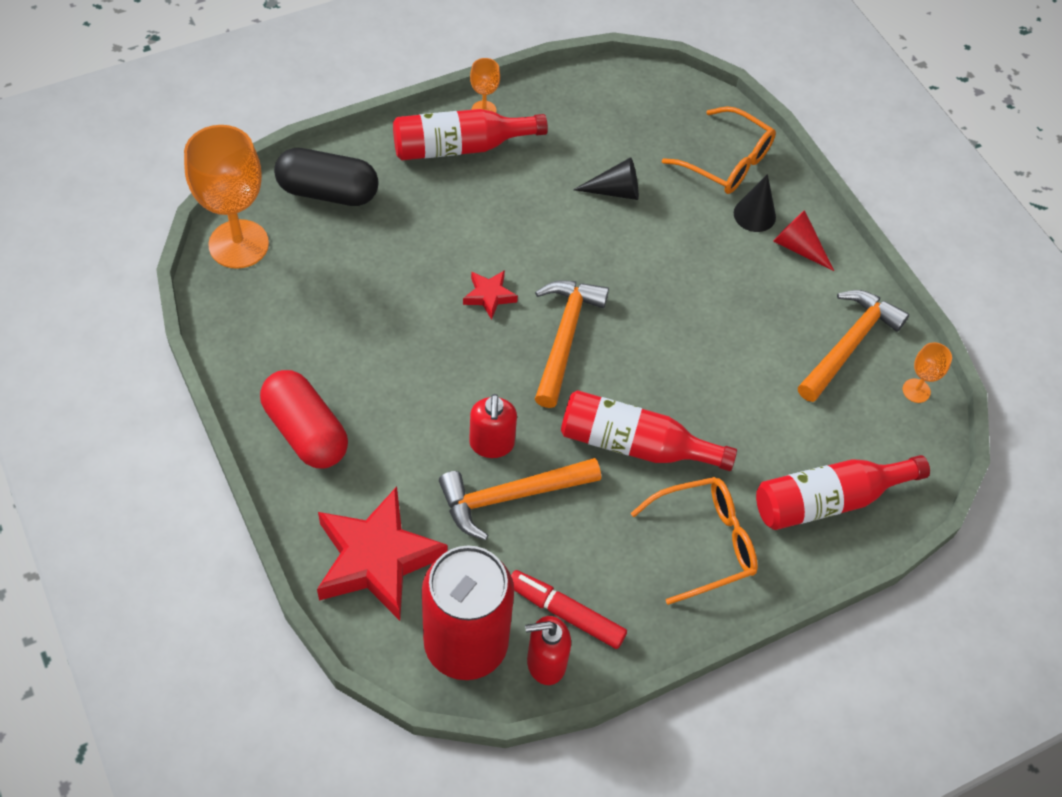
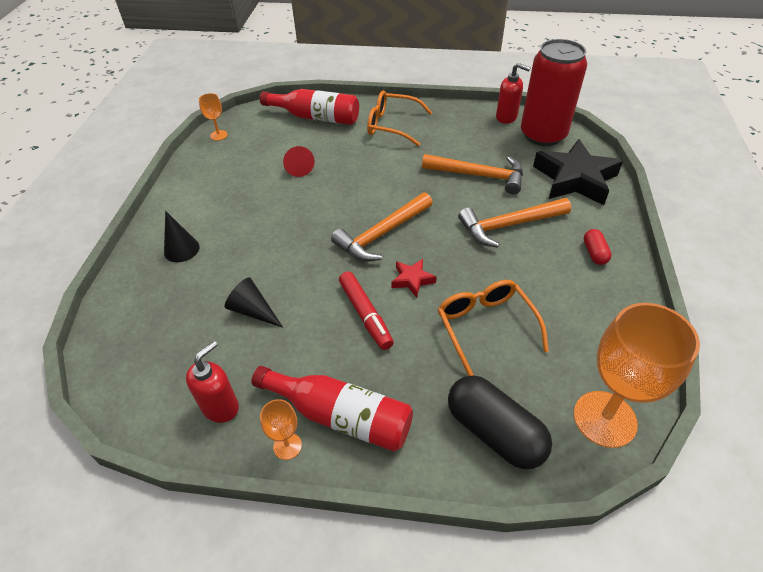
camera: 140 degrees left, 10 degrees down
(306, 431) = (594, 253): red capsule -> red capsule, size x0.49
(376, 559) = (575, 179): red star -> black star
(491, 444) = (473, 201): red soap dispenser -> red soap dispenser (221, 407)
(565, 613) = (483, 128): red marker -> red marker (365, 315)
(635, 444) = (389, 170): red bottle -> none
(726, 161) = (151, 293): orange glasses -> orange glasses (486, 327)
(798, 247) = (182, 219): red cone -> red cone (298, 166)
(848, 344) = (223, 164): orange hammer -> orange hammer (509, 225)

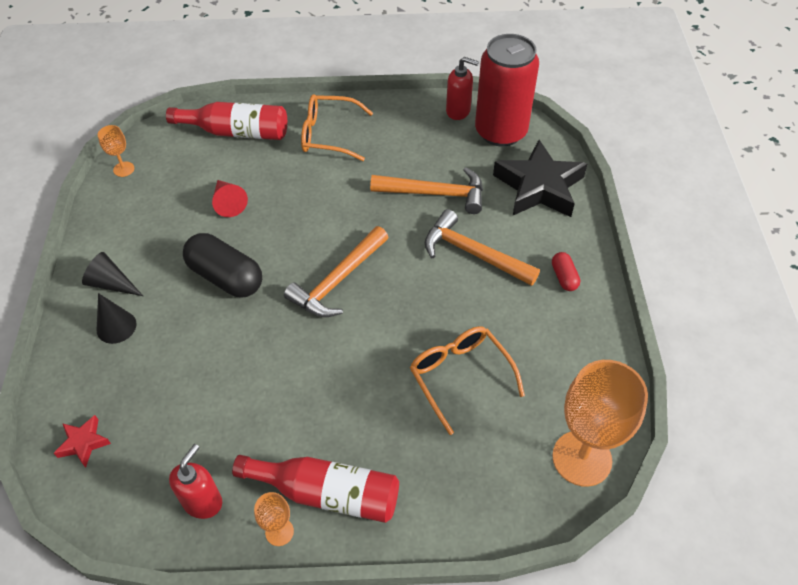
camera: 10 degrees left, 5 degrees up
(253, 311) = (214, 391): black cone -> black cone (111, 284)
(365, 315) = (334, 379): red marker -> none
(412, 280) = (378, 332): red star -> red star (83, 443)
(494, 432) = (479, 487): black capsule -> black capsule (225, 277)
(509, 225) = (473, 254): orange hammer -> orange hammer turned 60 degrees clockwise

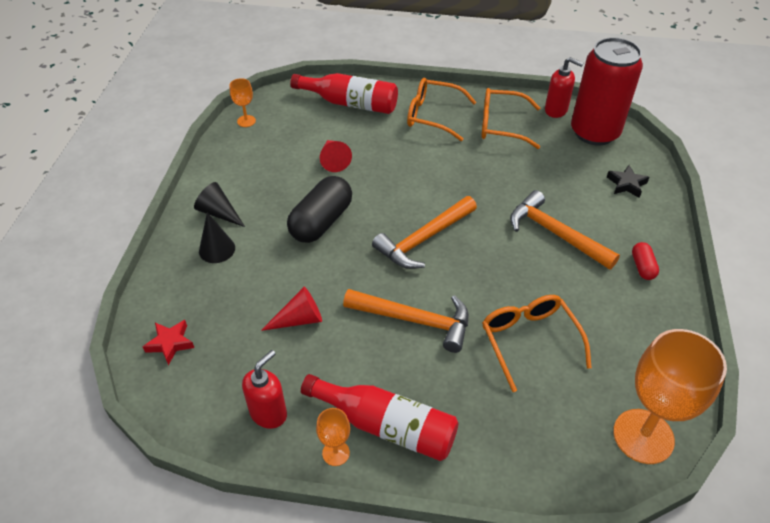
camera: 10 degrees right, 5 degrees down
(219, 392) = (299, 319): none -> red cone
(225, 277) = (321, 222): black capsule -> black capsule turned 75 degrees clockwise
(403, 137) = (502, 125): none -> orange glasses
(434, 193) = (525, 177): orange hammer -> orange hammer (414, 320)
(539, 187) = (626, 184): black star -> black star, size x0.46

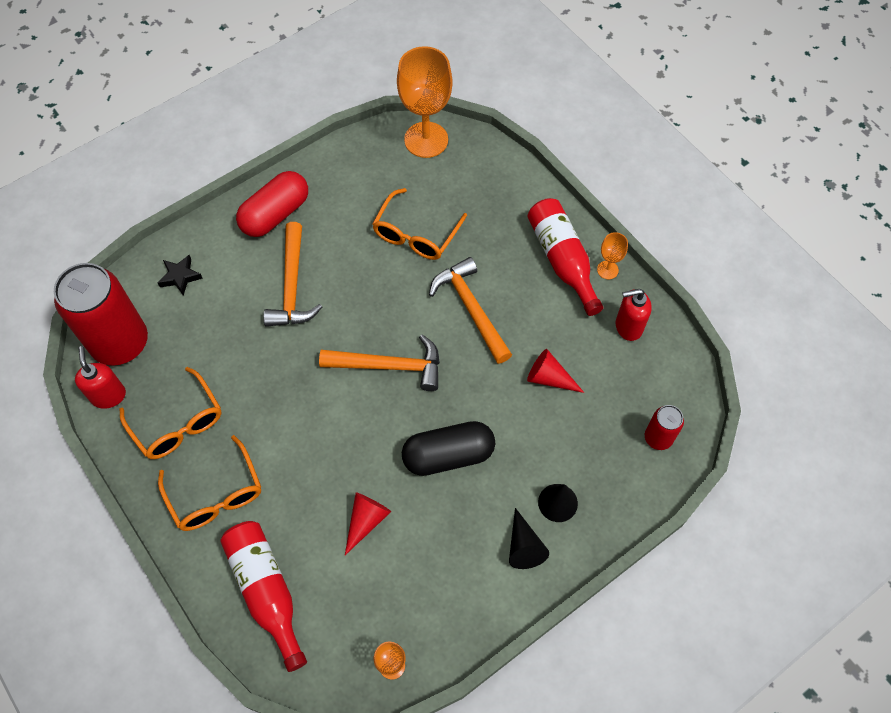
camera: 135 degrees left, 15 degrees up
(170, 343) = (658, 438): red star -> red can
(642, 267) = (275, 214): red capsule -> red capsule, size x2.05

